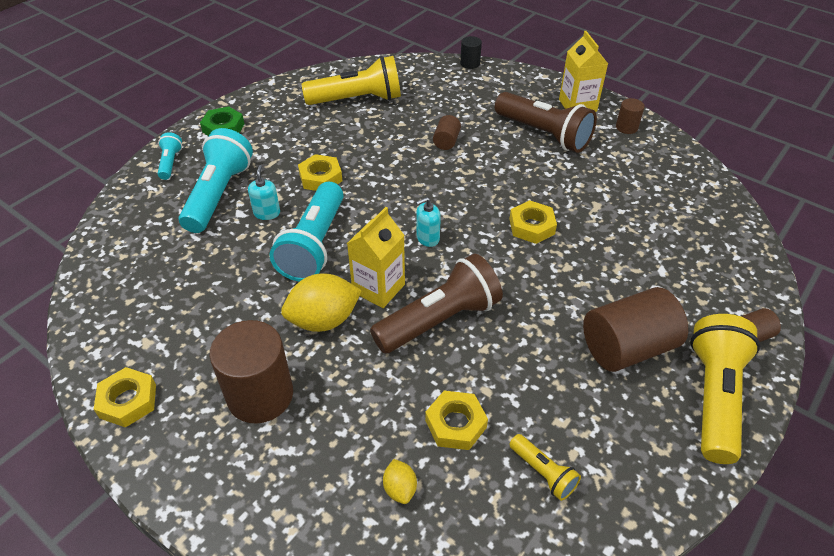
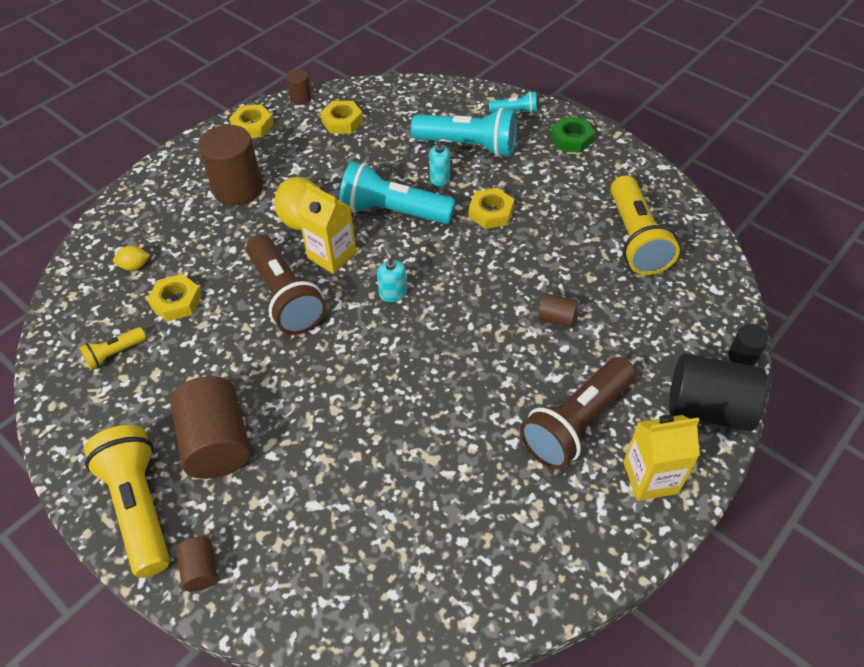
camera: 95 degrees right, 5 degrees up
(516, 80) = (708, 408): none -> black cylinder
(531, 226) = (401, 385): yellow nut -> yellow nut (342, 121)
(626, 127) = (599, 534): brown cylinder -> brown cylinder (301, 98)
(714, 397) = (139, 506): yellow flashlight -> yellow flashlight turned 135 degrees counterclockwise

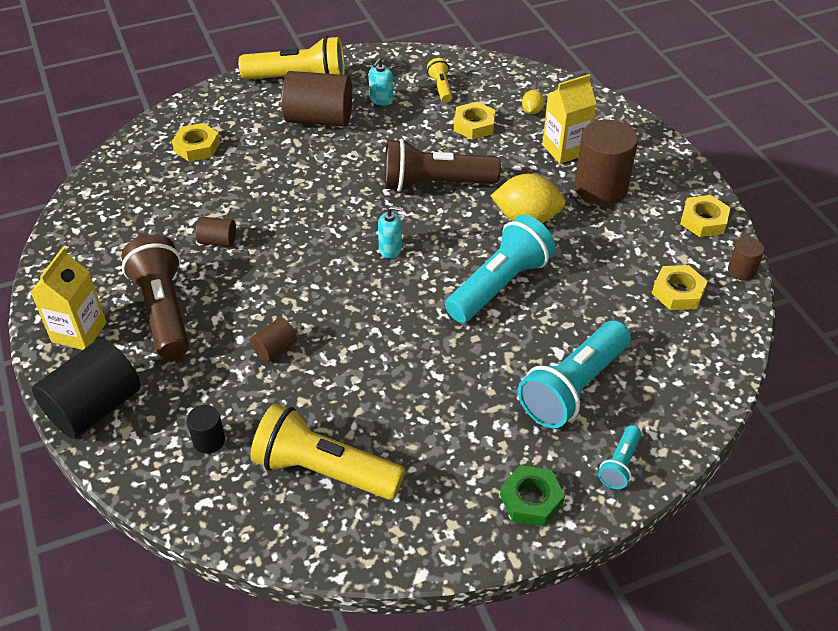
camera: 115 degrees right, 5 degrees down
(201, 570) = (231, 94): brown cylinder -> brown cylinder (218, 241)
(332, 256) = (466, 224): yellow carton -> yellow carton (565, 149)
(440, 178) = (530, 340): turquoise soap dispenser -> turquoise soap dispenser (381, 99)
(491, 212) = (449, 361): yellow nut -> yellow nut (197, 147)
(742, 356) = (116, 471): black cylinder -> black cylinder (209, 440)

